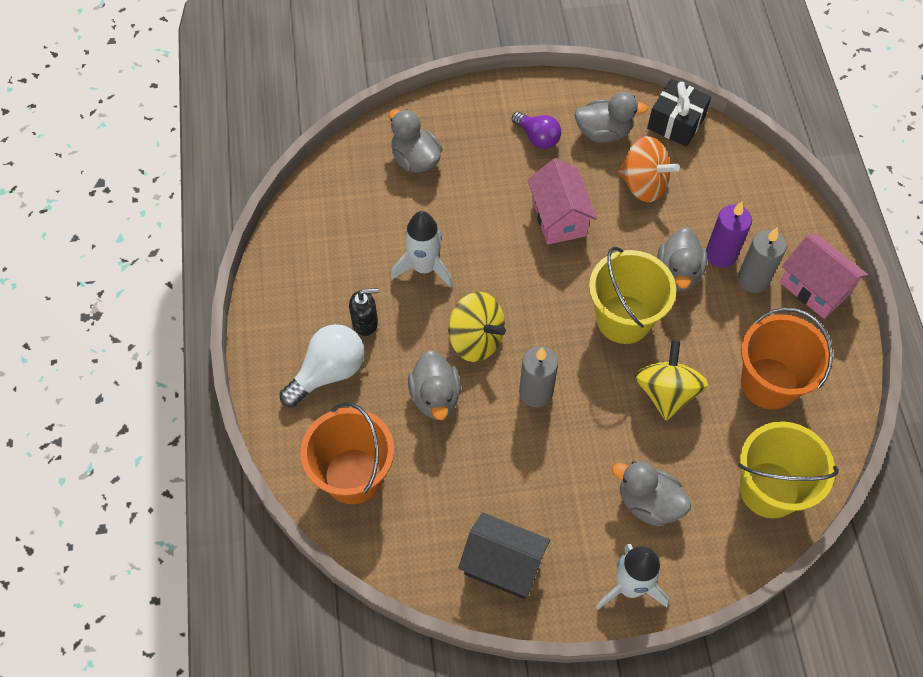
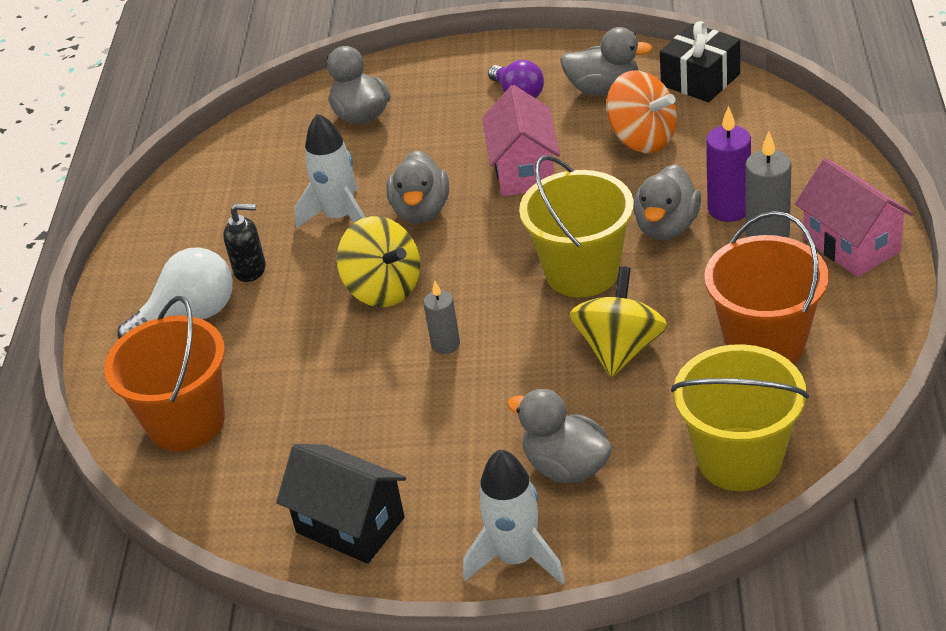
camera: 15 degrees right, 20 degrees down
(435, 397) = (315, 345): grey duck -> grey duck (421, 211)
(535, 392) = (445, 344): grey candle -> grey candle, size x0.64

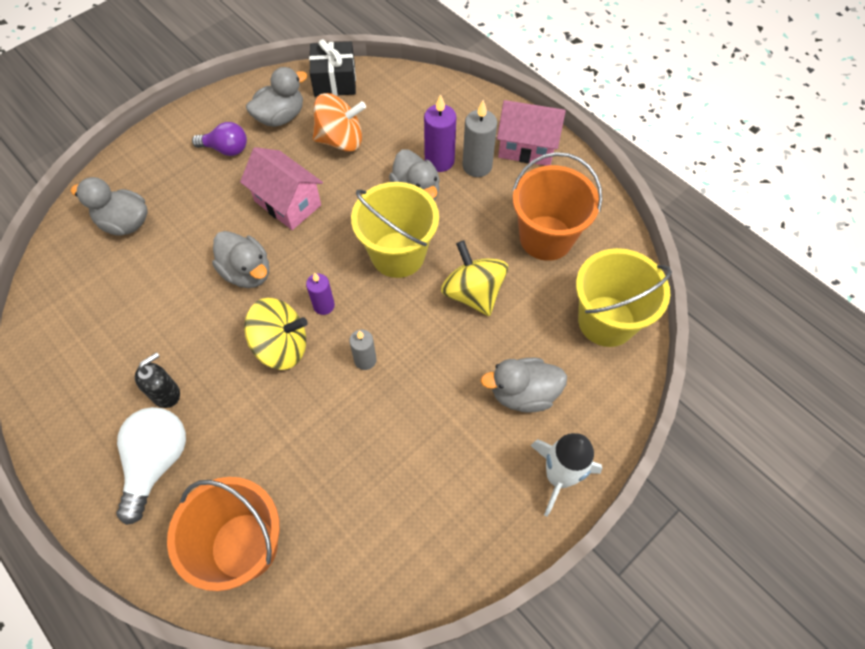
camera: 50 degrees left, 20 degrees up
(340, 217) = (192, 311): white rocket -> none
(350, 525) = (439, 534): black house -> none
(459, 277) = (324, 306): none -> purple candle

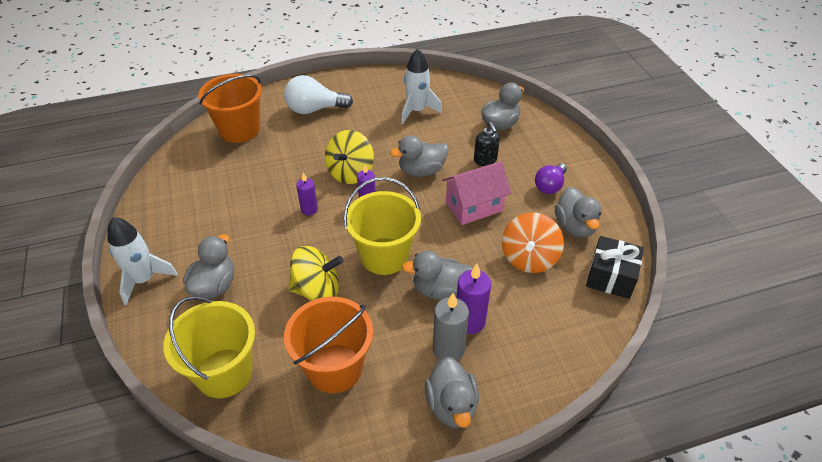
camera: 115 degrees right, 15 degrees down
(121, 324) = (417, 111): none -> white rocket
(157, 462) = (314, 109): white light bulb -> white light bulb turned 135 degrees clockwise
(166, 393) = (355, 119): black soap dispenser -> black soap dispenser (485, 160)
(365, 360) = (309, 209): grey candle -> purple candle
(527, 147) = (451, 405): pink house -> grey duck

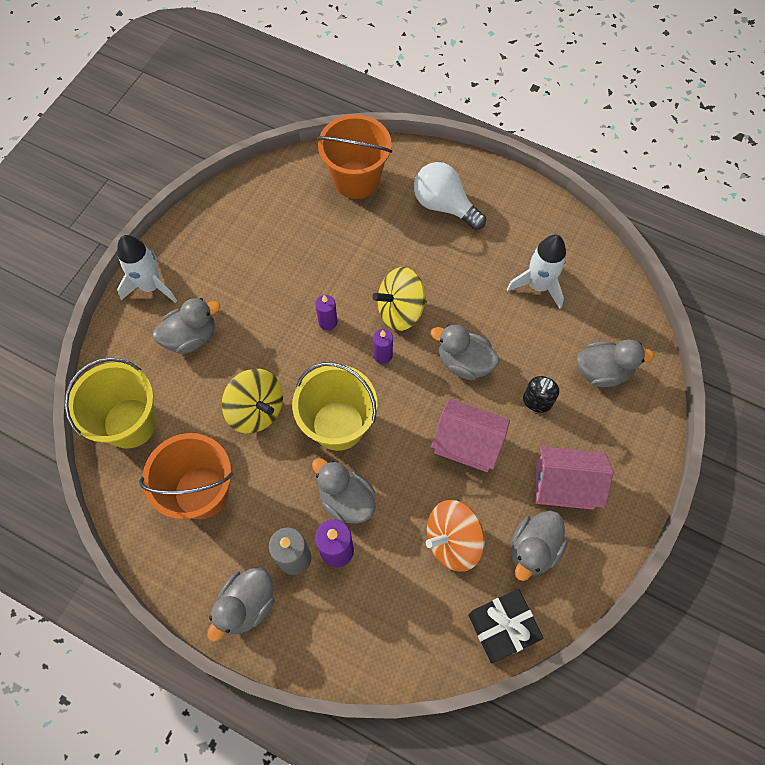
camera: 45 degrees right, 20 degrees up
(550, 186) = (564, 485): purple light bulb -> pink house

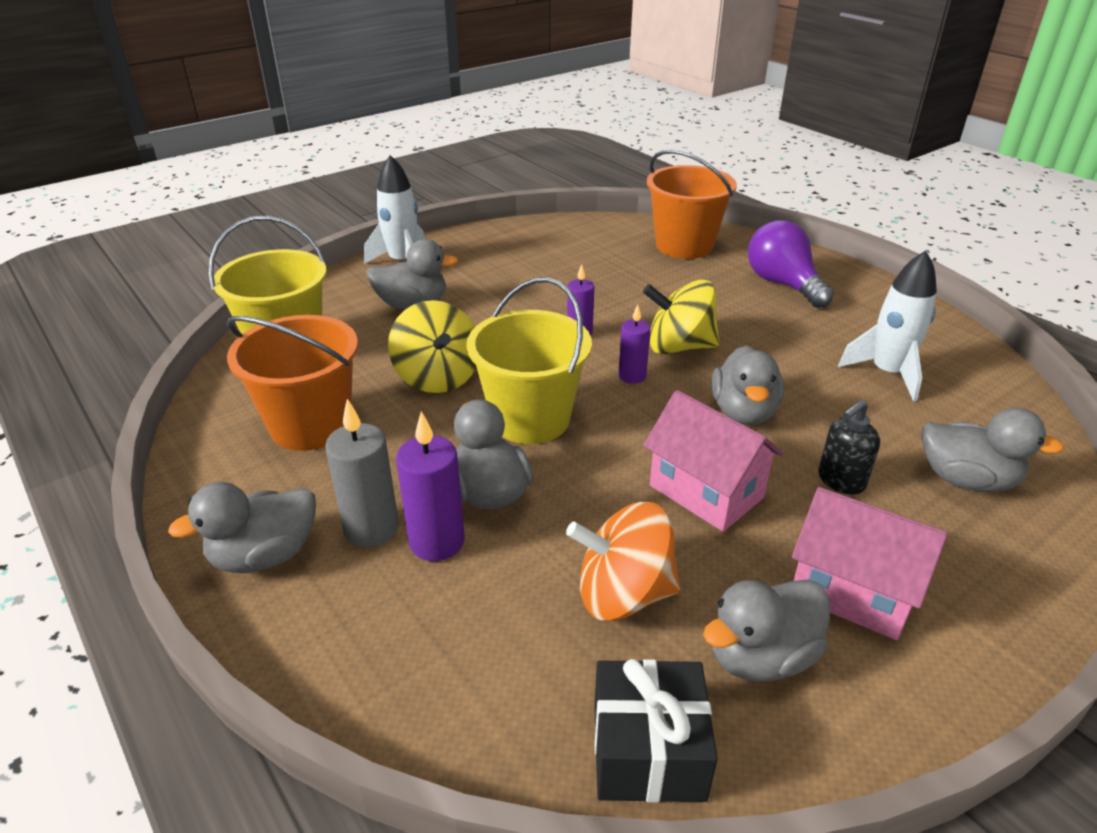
camera: 25 degrees right, 30 degrees down
(444, 206) = (783, 284): white light bulb -> purple light bulb
(464, 362) = (743, 412): grey duck -> grey duck turned 135 degrees counterclockwise

